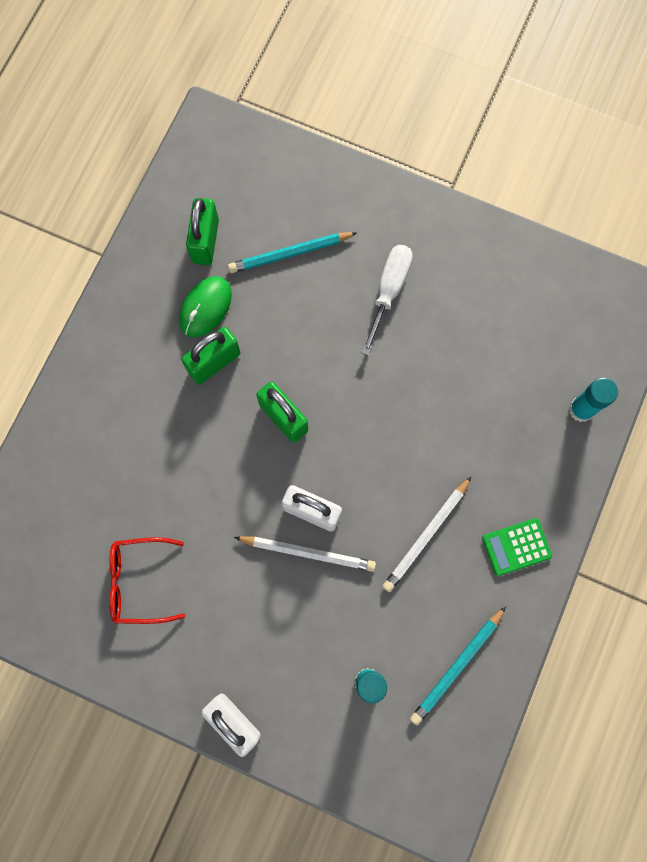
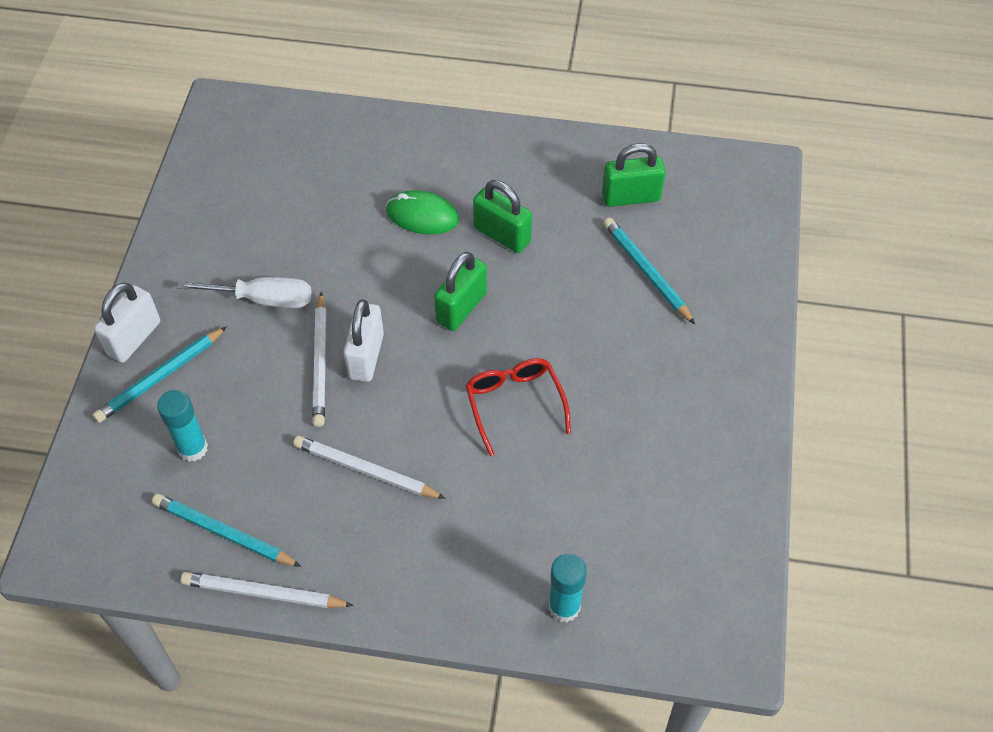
camera: 75 degrees right, 20 degrees down
(139, 581) = (260, 229): red glasses -> red glasses (514, 404)
(205, 308) = (558, 214): green mouse -> green mouse (422, 216)
(284, 701) = (160, 377): none -> turquoise pencil
(389, 291) = (639, 372): white screwdriver -> white screwdriver (263, 299)
(516, 547) = (374, 567): green calculator -> none
(519, 641) = (263, 593): none -> white pencil

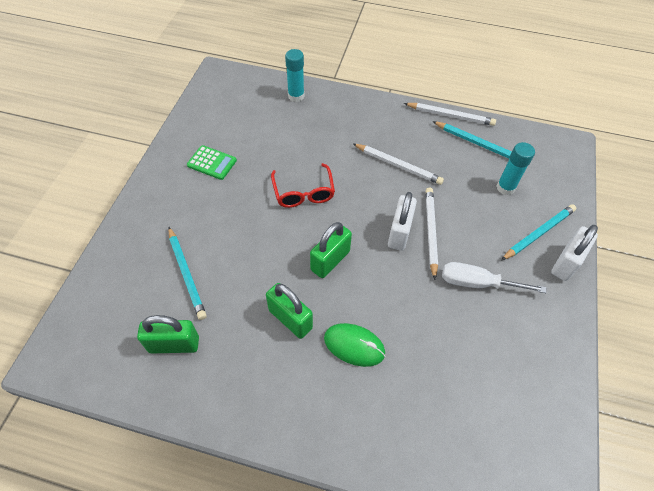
camera: 175 degrees left, 0 degrees up
(673, 440) = (212, 163): none -> green calculator

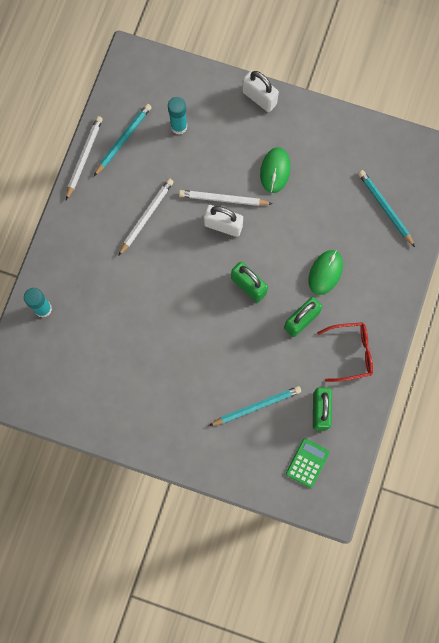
camera: 85 degrees left, 20 degrees up
(212, 163) = (131, 392): green calculator -> green calculator (307, 463)
(303, 192) = (174, 305): red glasses -> red glasses (351, 353)
(477, 283) = (275, 171): white screwdriver -> green mouse
(538, 233) = (229, 111): turquoise pencil -> turquoise pencil (385, 208)

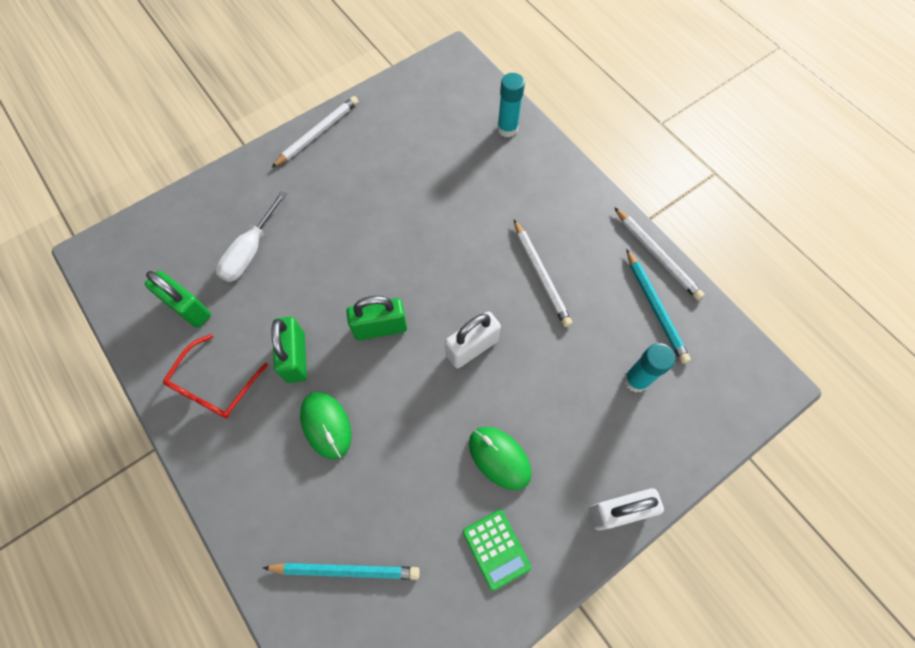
camera: 125 degrees right, 10 degrees down
(223, 199) = (504, 369): white pencil -> white pencil (318, 133)
(256, 406) = (250, 251): turquoise pencil -> white screwdriver
(307, 463) = (154, 260): green calculator -> green calculator (496, 549)

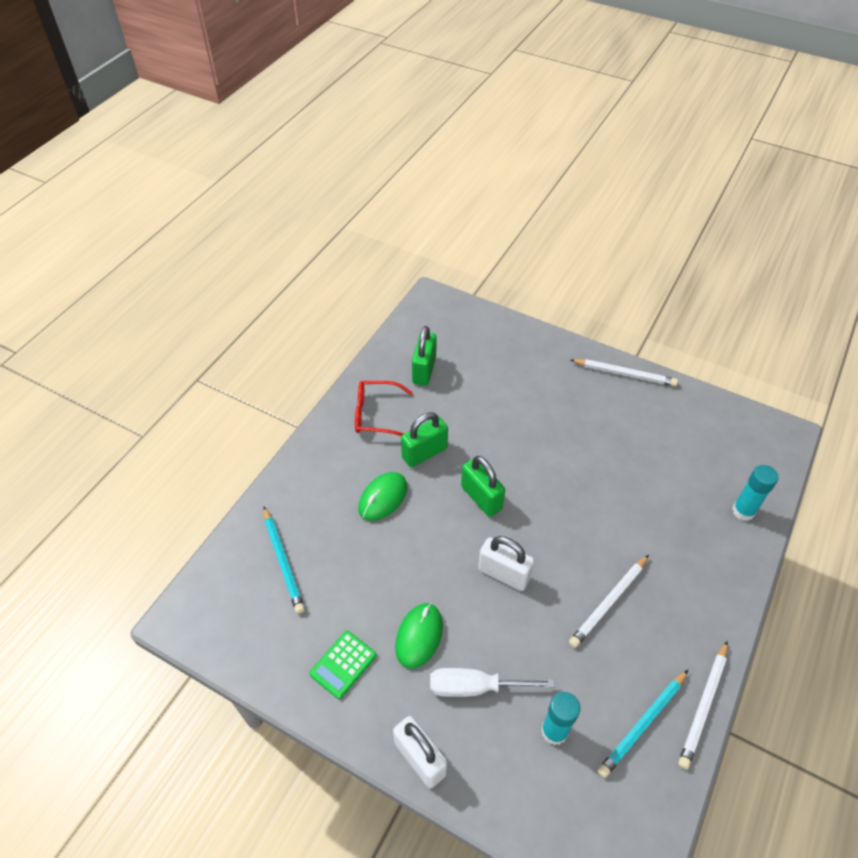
camera: 65 degrees right, 15 degrees down
(250, 251) = (491, 383): white screwdriver -> white screwdriver (475, 687)

